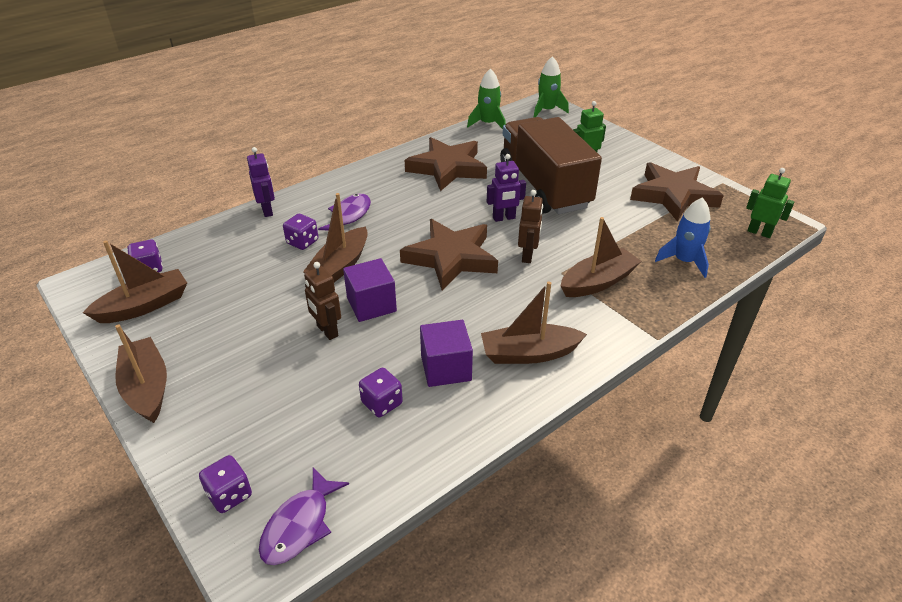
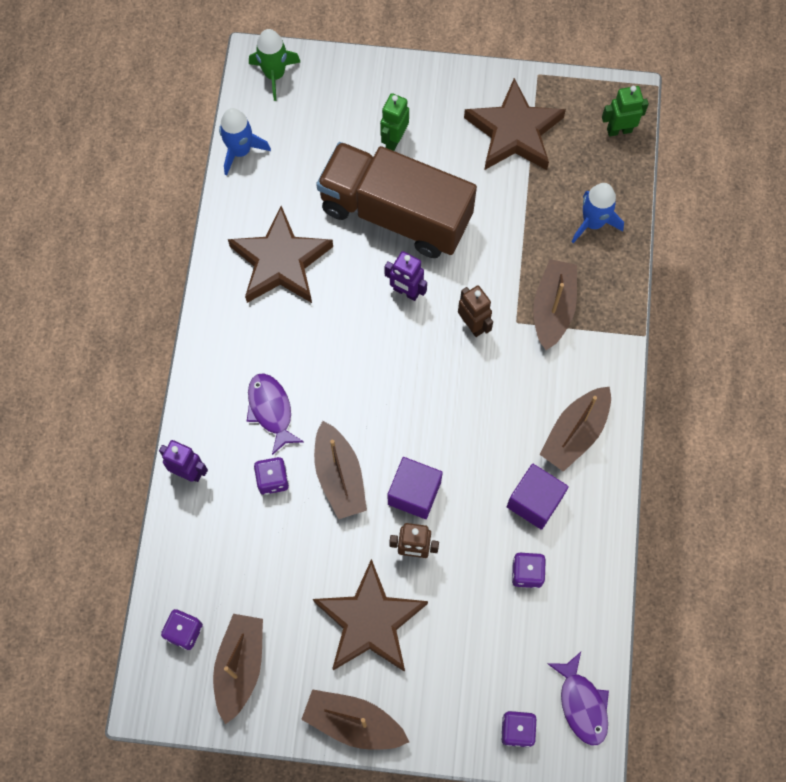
camera: 45 degrees left, 30 degrees up
(451, 258) = (416, 383): brown star -> brown star (370, 621)
(488, 124) = (240, 151): green rocket -> blue rocket
(504, 218) = (406, 292): purple robot -> purple robot turned 90 degrees clockwise

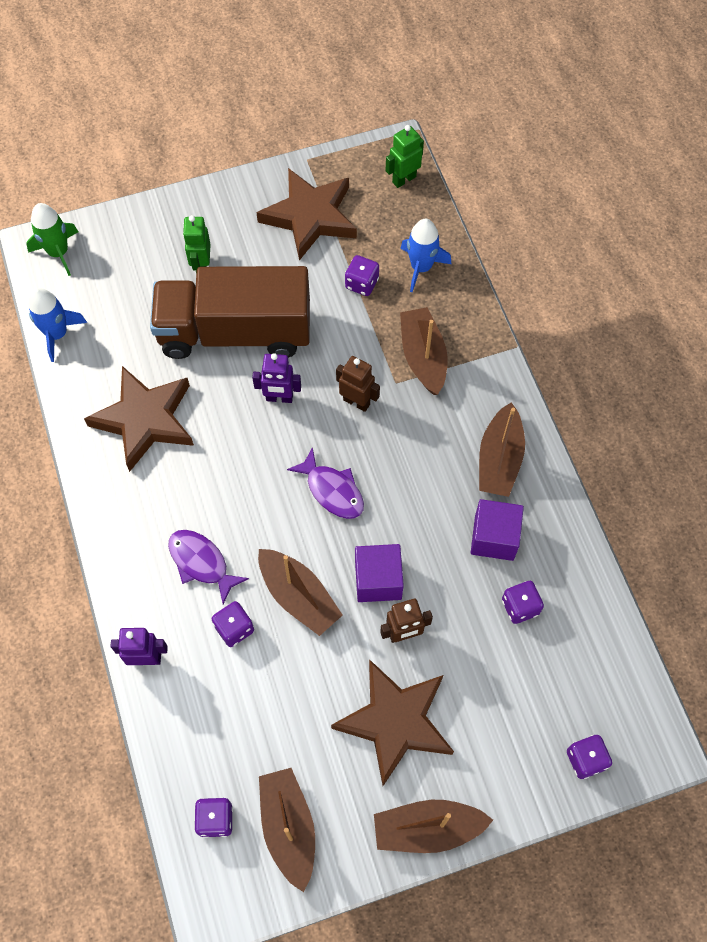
camera: 25 degrees left, 5 degrees down
(530, 216) = (362, 283): none -> purple dice
(582, 704) = (632, 705): purple fish -> purple fish (332, 490)

